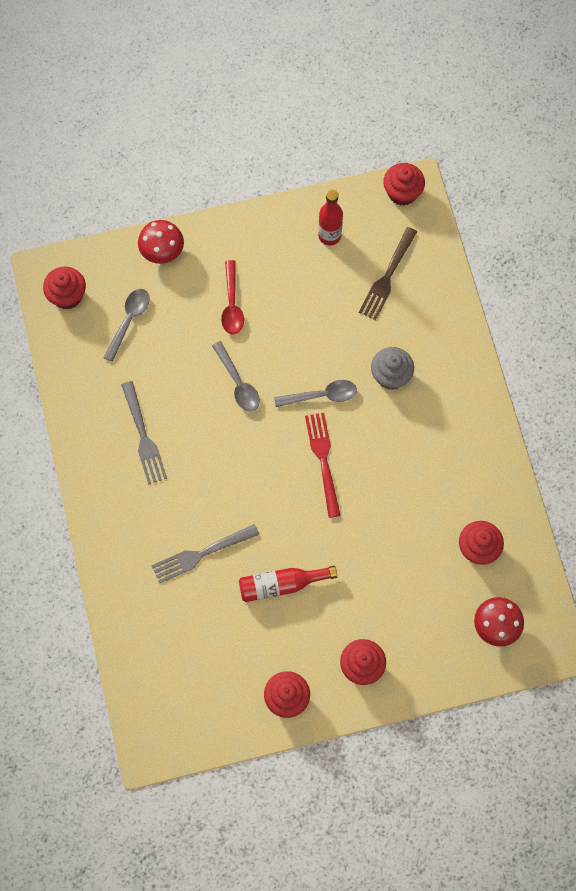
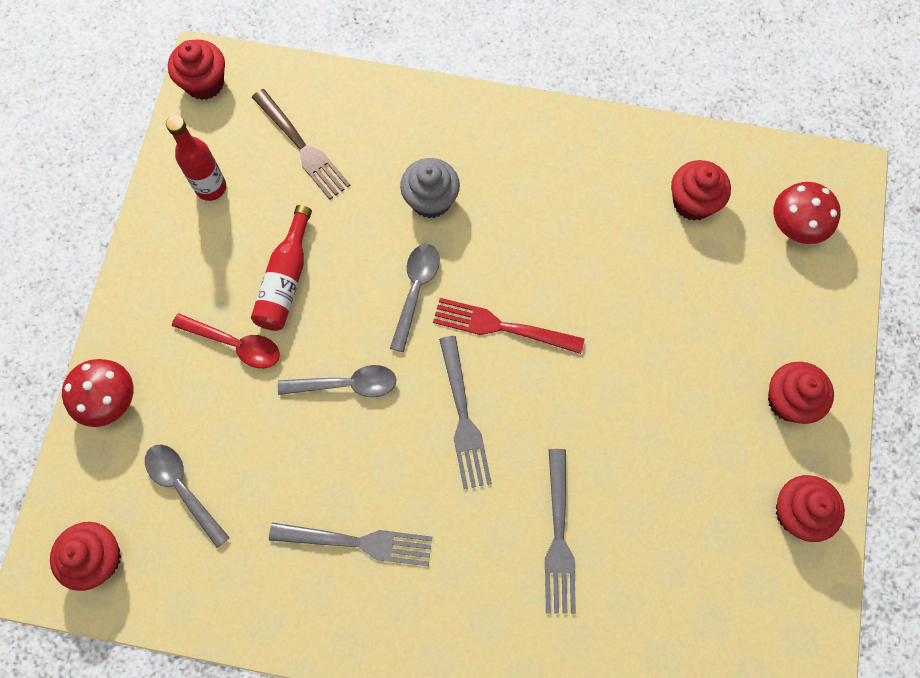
camera: 65 degrees left, 0 degrees up
(251, 463) = (463, 416): none -> grey fork
(281, 585) = (644, 452): red bottle -> red bottle (286, 280)

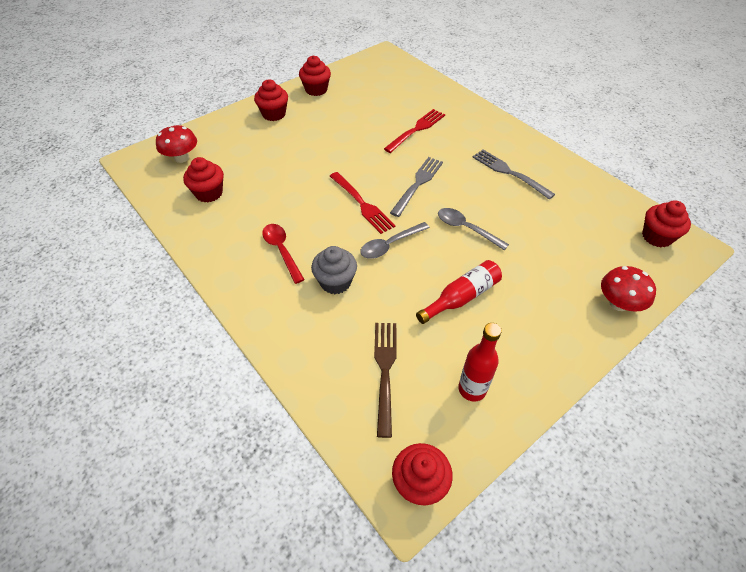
camera: 140 degrees left, 20 degrees down
(183, 489) = (591, 238): grey spoon -> none
(235, 344) = (518, 284): red spoon -> red spoon (282, 251)
(558, 536) = (416, 130): grey fork -> red fork

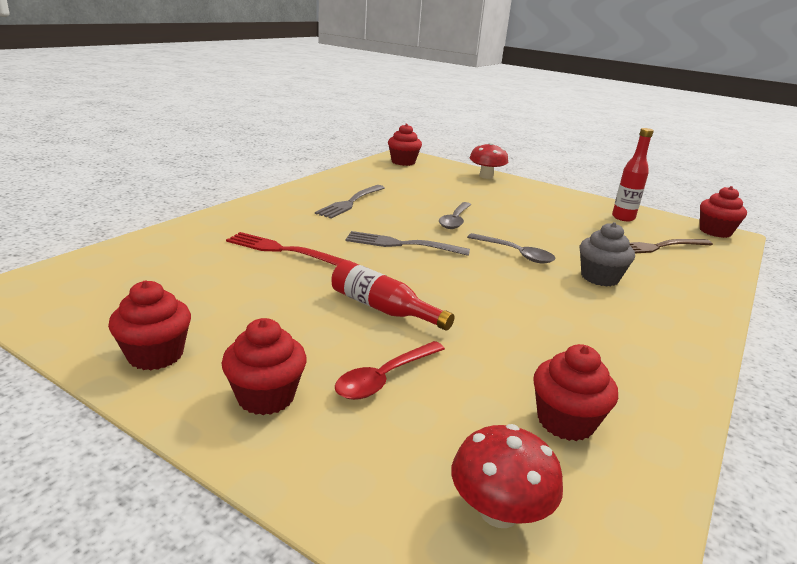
camera: 110 degrees left, 25 degrees down
(282, 251) = (599, 318): red spoon -> red spoon (385, 378)
(361, 204) = (465, 275): red fork -> none
(461, 297) = (543, 221): red bottle -> red bottle (383, 308)

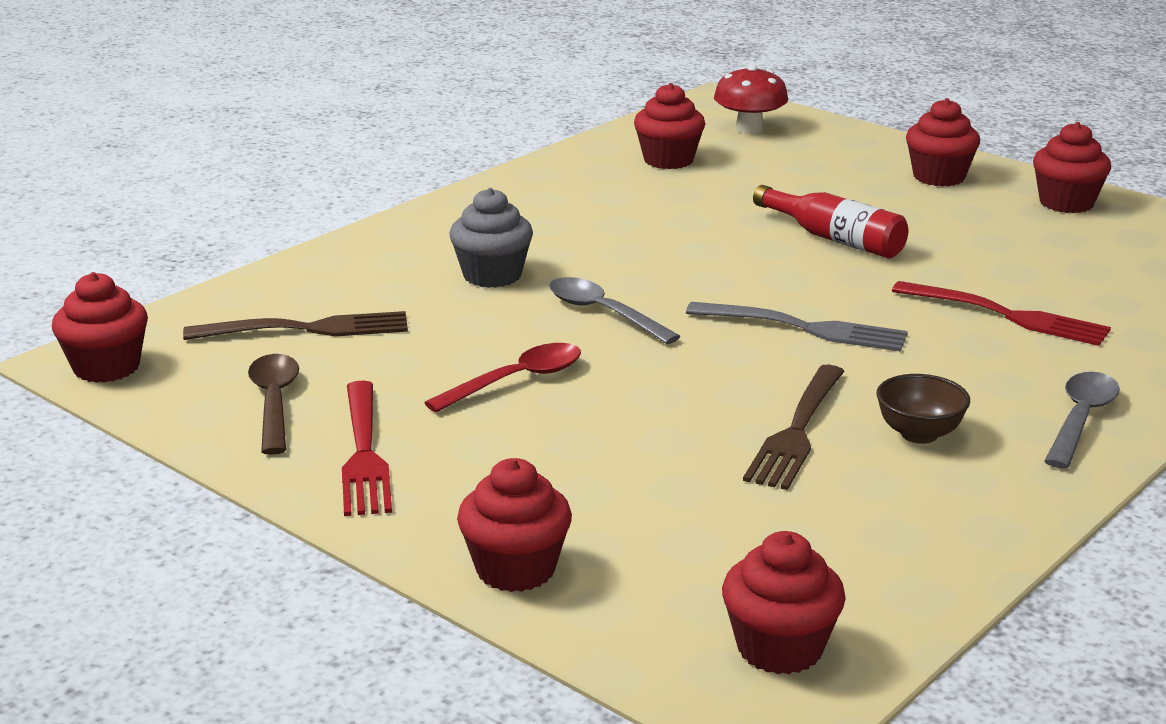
camera: 170 degrees left, 0 degrees up
(351, 202) = (919, 434): grey fork -> brown bowl
(385, 378) = (830, 185): red spoon -> red spoon (516, 381)
(402, 204) = (797, 430): none -> brown fork
(455, 220) = (685, 386): grey spoon -> grey spoon (1080, 420)
(486, 176) = (515, 569): red mushroom -> red cupcake
(566, 202) = (363, 452): none -> red fork
(623, 218) = (274, 403): red bottle -> brown spoon

